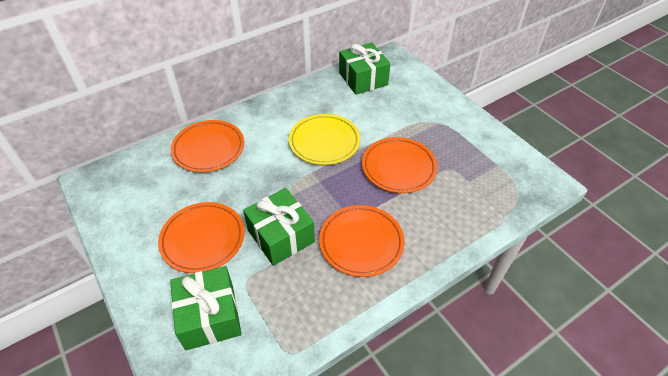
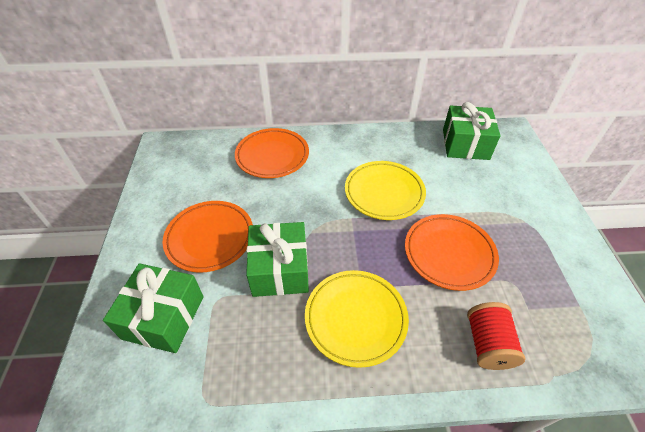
camera: 30 degrees right, 0 degrees up
(361, 243) = (355, 318): orange plate -> yellow plate
(456, 216) = (487, 344): none -> red spool

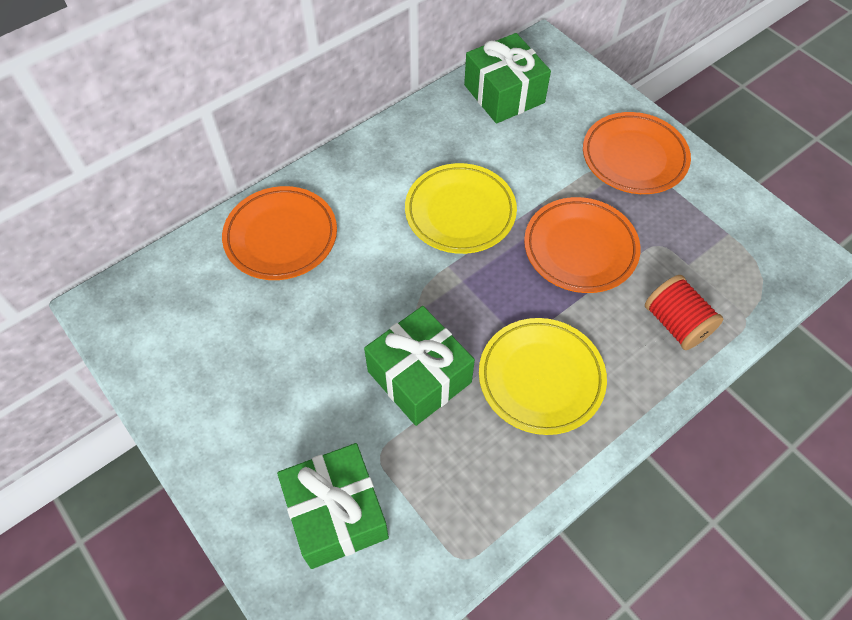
camera: 35 degrees left, 10 degrees up
(210, 238) = (302, 392): orange plate -> orange plate (634, 157)

